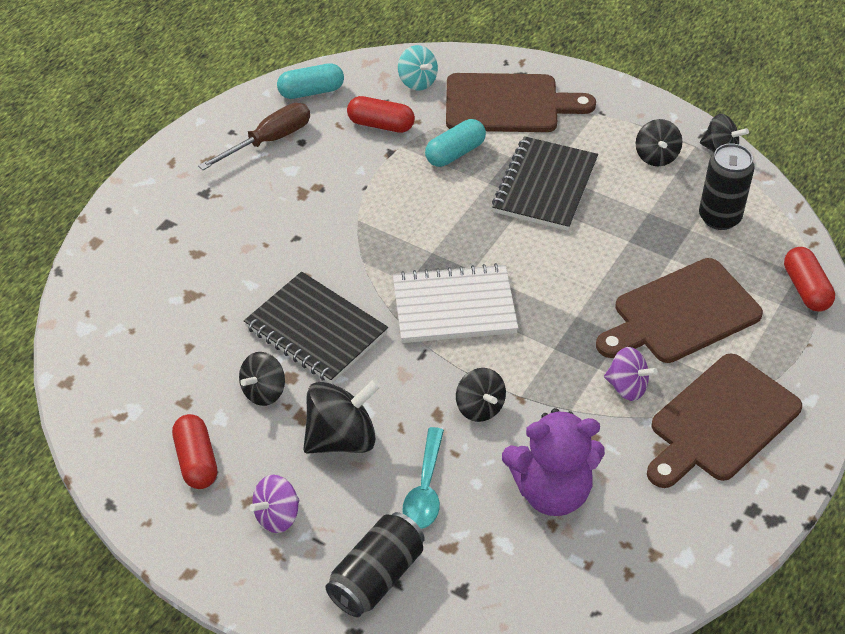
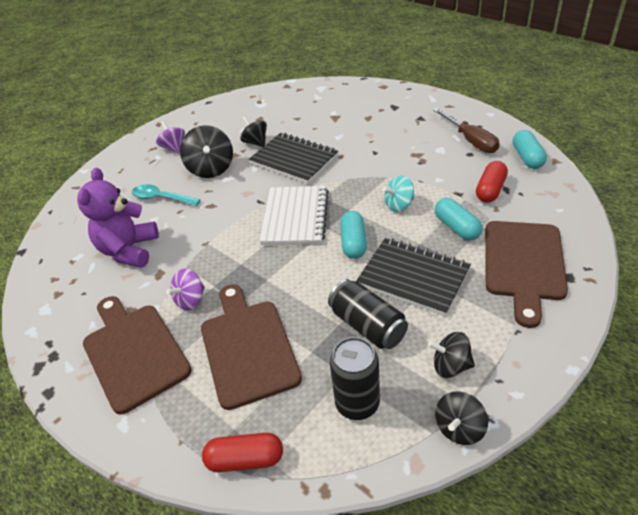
camera: 105 degrees right, 5 degrees down
(196, 461) = (220, 123): red capsule -> none
(315, 330) = (294, 160): black notebook -> black notebook turned 75 degrees clockwise
(376, 576) = (119, 179): black can -> black can (367, 325)
(417, 81) = (548, 211): turquoise spinning top -> turquoise spinning top (399, 205)
(479, 407) = (207, 223): black spinning top -> none
(496, 242) = (353, 243): none -> turquoise capsule

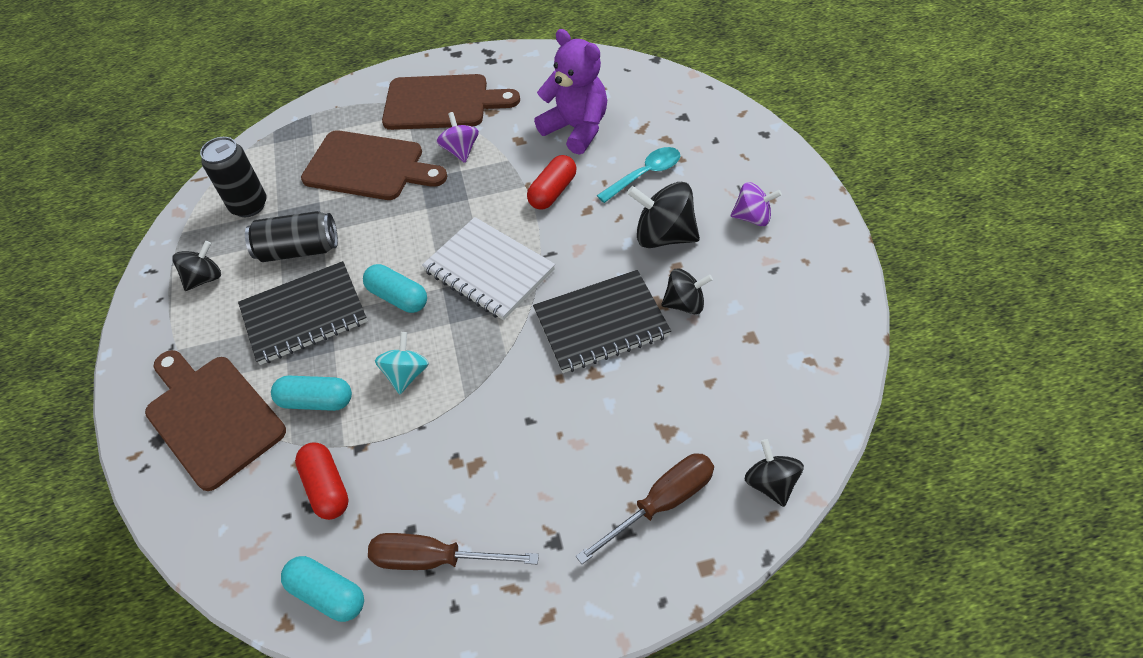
camera: 125 degrees right, 10 degrees up
(245, 459) = (285, 132): red capsule -> red capsule (553, 192)
(370, 104) = (661, 503): none -> brown screwdriver
(459, 428) = (165, 249): black spinning top -> black spinning top (770, 483)

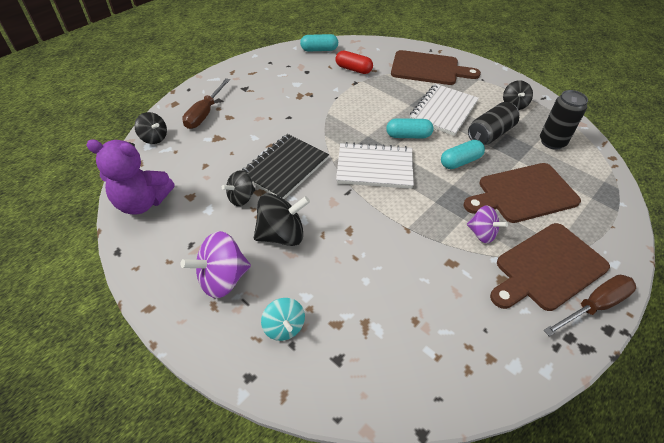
camera: 140 degrees right, 5 degrees down
(304, 315) = (443, 111): black notebook -> white notebook
(316, 401) = (393, 88): turquoise capsule -> turquoise capsule (460, 161)
(406, 374) = (365, 110): turquoise spinning top -> turquoise spinning top (284, 327)
(435, 559) = (289, 69): brown screwdriver -> brown screwdriver (594, 306)
(553, 192) = (385, 232): red capsule -> none
(576, 129) = (418, 296): purple teddy bear -> purple teddy bear (142, 202)
(645, 174) = (329, 278): turquoise spoon -> none
(752, 217) = (223, 279): purple spinning top -> purple spinning top, size x1.58

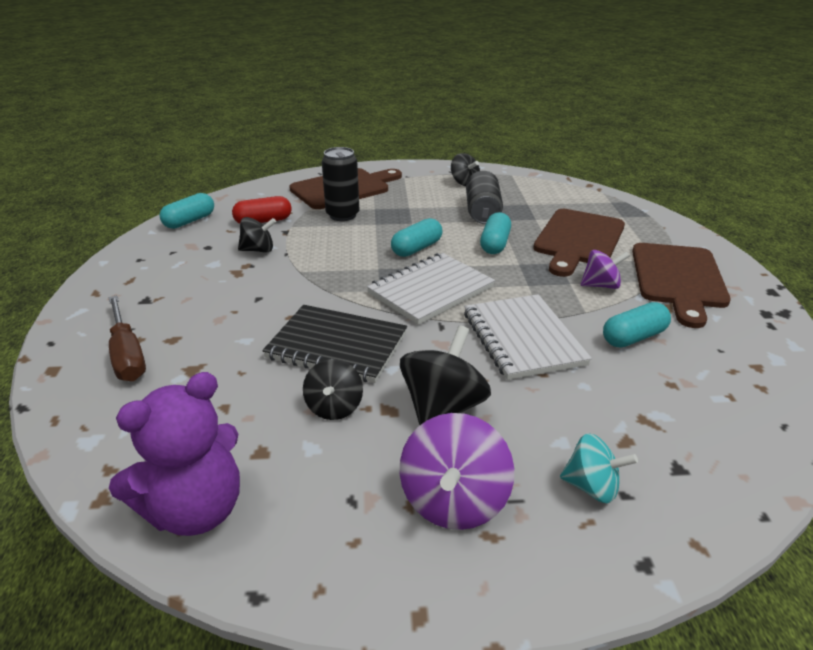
camera: 45 degrees left, 15 degrees down
(154, 138) = (84, 426): black spinning top -> black spinning top (258, 250)
(285, 168) = (337, 346): black notebook -> black notebook turned 60 degrees counterclockwise
(442, 279) = (633, 337): none -> turquoise capsule
(443, 111) = (414, 214): white notebook -> white notebook (522, 339)
(552, 142) = (535, 195): black can -> black can (342, 215)
(594, 306) = (741, 283): brown screwdriver -> none

